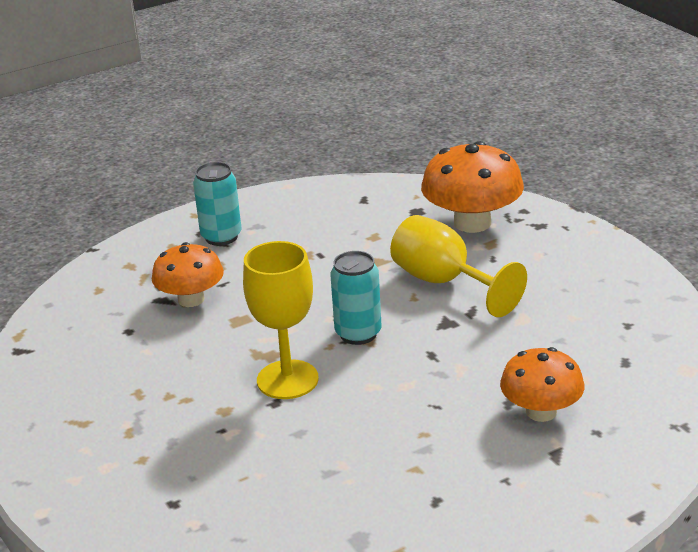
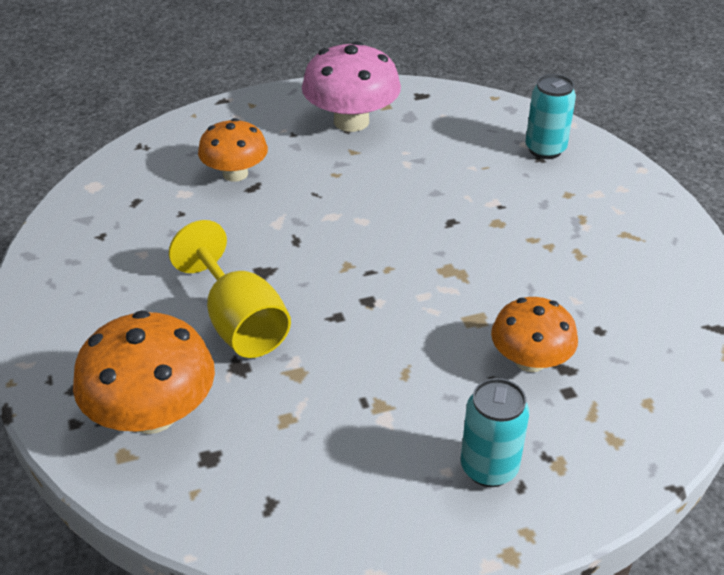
camera: 170 degrees left, 10 degrees up
(287, 380) = (436, 240): yellow goblet -> none
(358, 334) = (356, 276): turquoise can -> turquoise can (545, 149)
(437, 514) = (351, 121): none -> pink mushroom

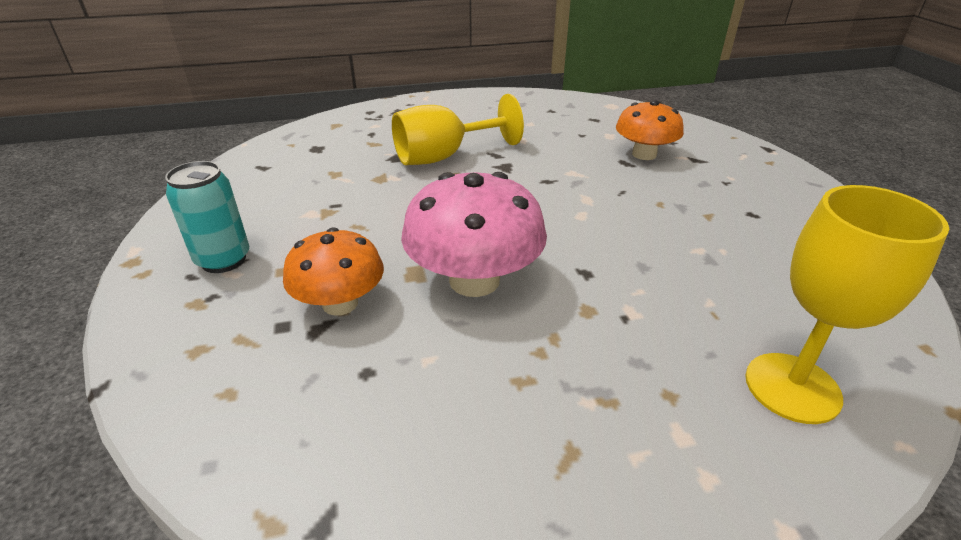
camera: 95 degrees right, 5 degrees down
(152, 414) = (365, 131): orange mushroom -> none
(351, 121) = (771, 216): pink mushroom -> pink mushroom (474, 280)
(545, 149) = (792, 387): turquoise can -> yellow goblet

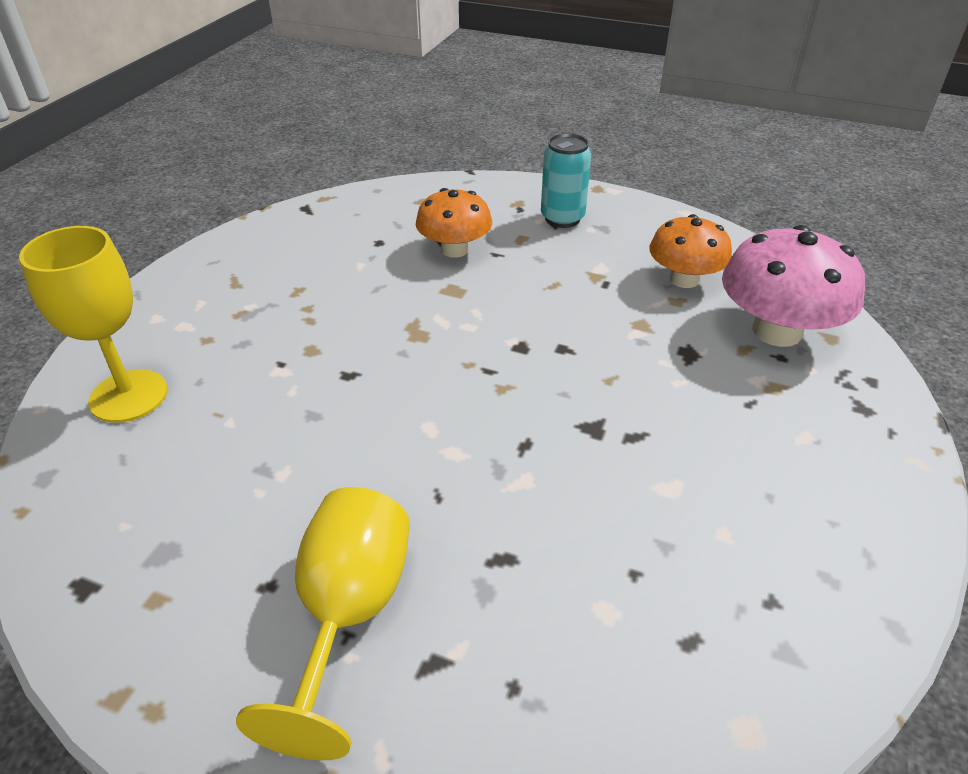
camera: 125 degrees right, 5 degrees up
(444, 157) = (661, 388): yellow goblet -> yellow goblet (349, 613)
(474, 280) = (410, 312): pink mushroom -> pink mushroom (777, 331)
(644, 154) = (505, 602): orange mushroom -> orange mushroom (684, 279)

